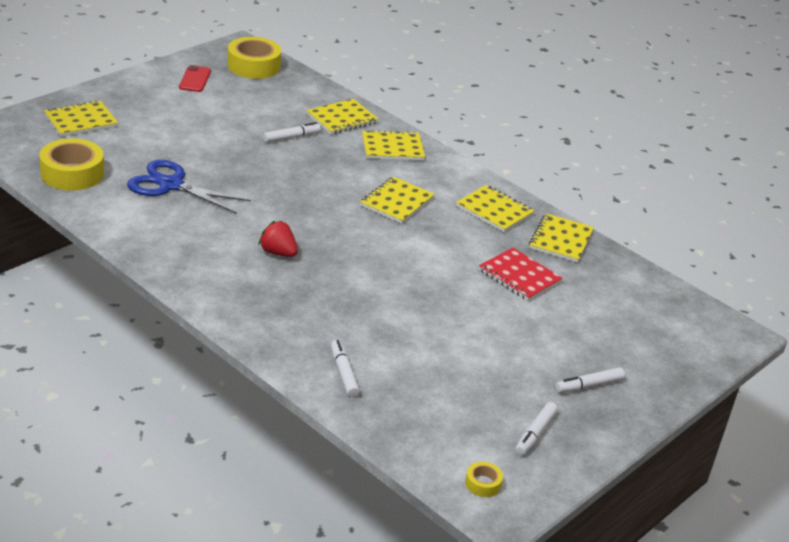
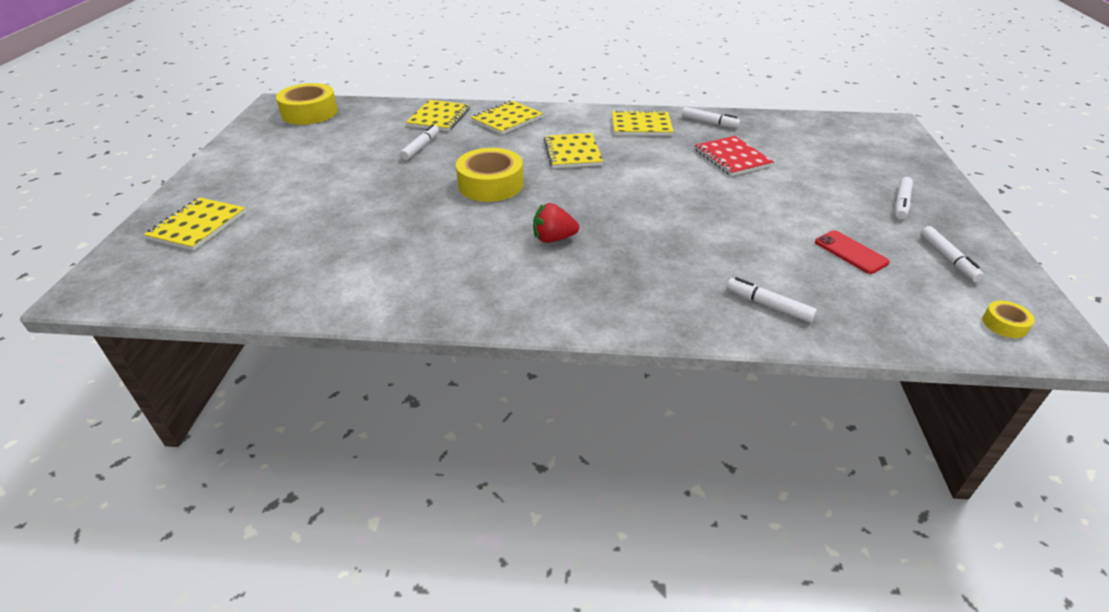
camera: 35 degrees left, 5 degrees up
(72, 173) = (254, 278): yellow tape -> yellow tape (490, 184)
(171, 185) = (373, 235): blue scissors -> none
(195, 79) = (270, 143): red phone -> red phone (850, 252)
(519, 276) = (732, 158): red notebook -> red notebook turned 60 degrees clockwise
(560, 240) = (709, 122): yellow notebook -> white marker

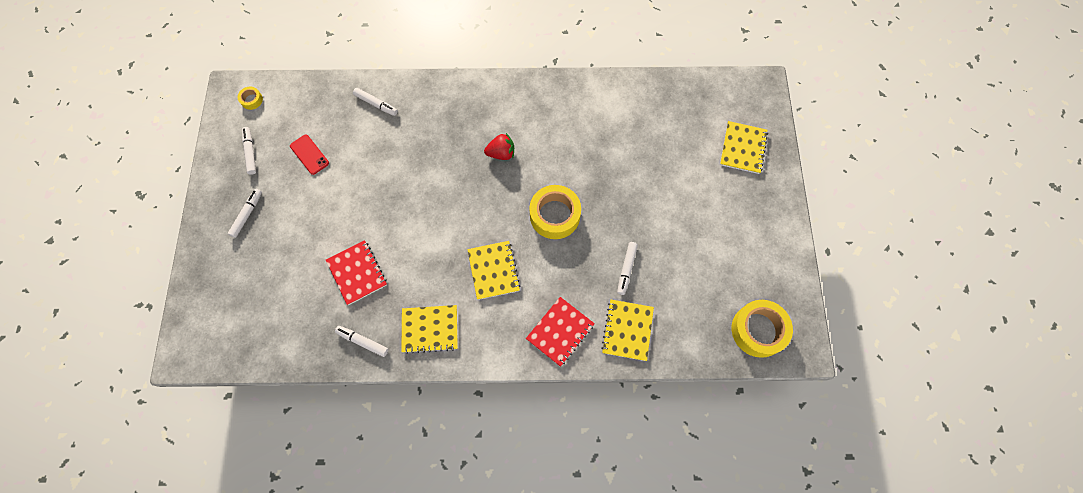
camera: 175 degrees right, 30 degrees up
(507, 119) = (560, 332): yellow notebook -> red notebook

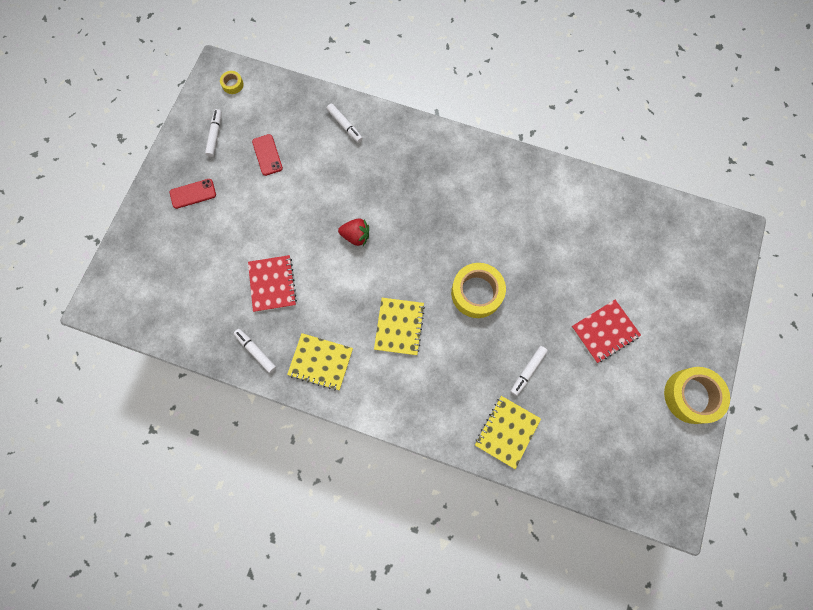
camera: 20 degrees right, 5 degrees up
(247, 214) = (193, 194): white marker -> red phone
(501, 153) = (446, 213): red strawberry -> red strawberry (356, 236)
(560, 332) = (441, 409): red notebook -> red notebook (604, 331)
(743, 148) = (690, 289): yellow notebook -> none
(758, 330) = (637, 479): yellow tape -> yellow tape (691, 396)

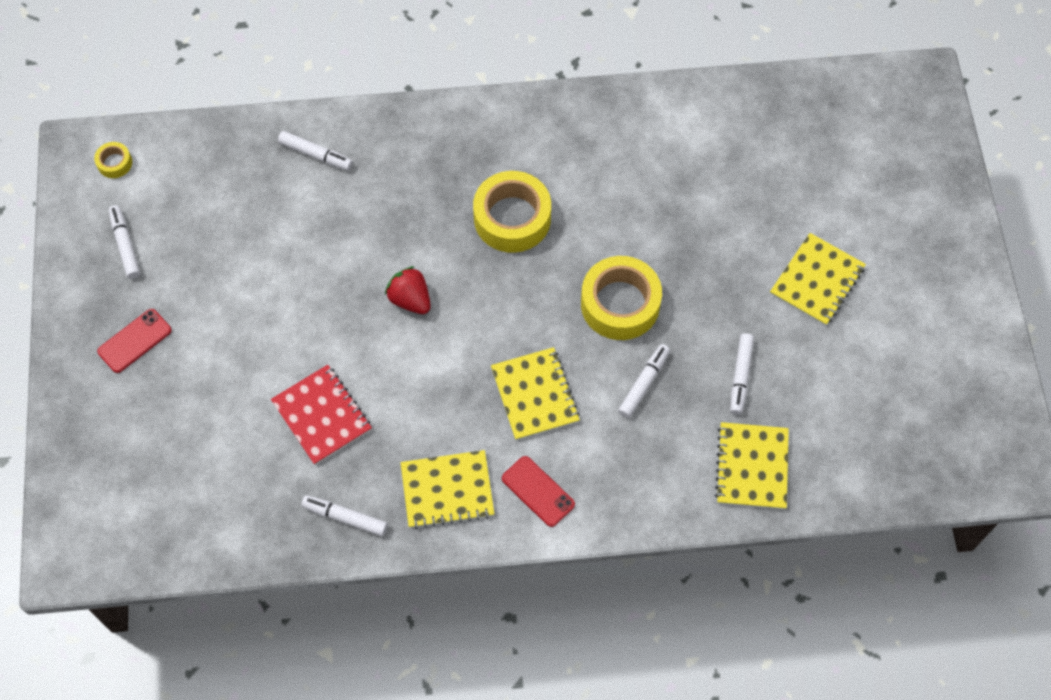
camera: 25 degrees left, 10 degrees down
(267, 155) = (220, 241): red phone -> red phone (538, 491)
(356, 236) = (410, 299): red strawberry -> red strawberry turned 120 degrees counterclockwise
(467, 349) = (643, 384): none -> white marker
(604, 331) = (817, 281): red notebook -> yellow notebook
(691, 396) = (968, 314): yellow tape -> yellow tape (512, 218)

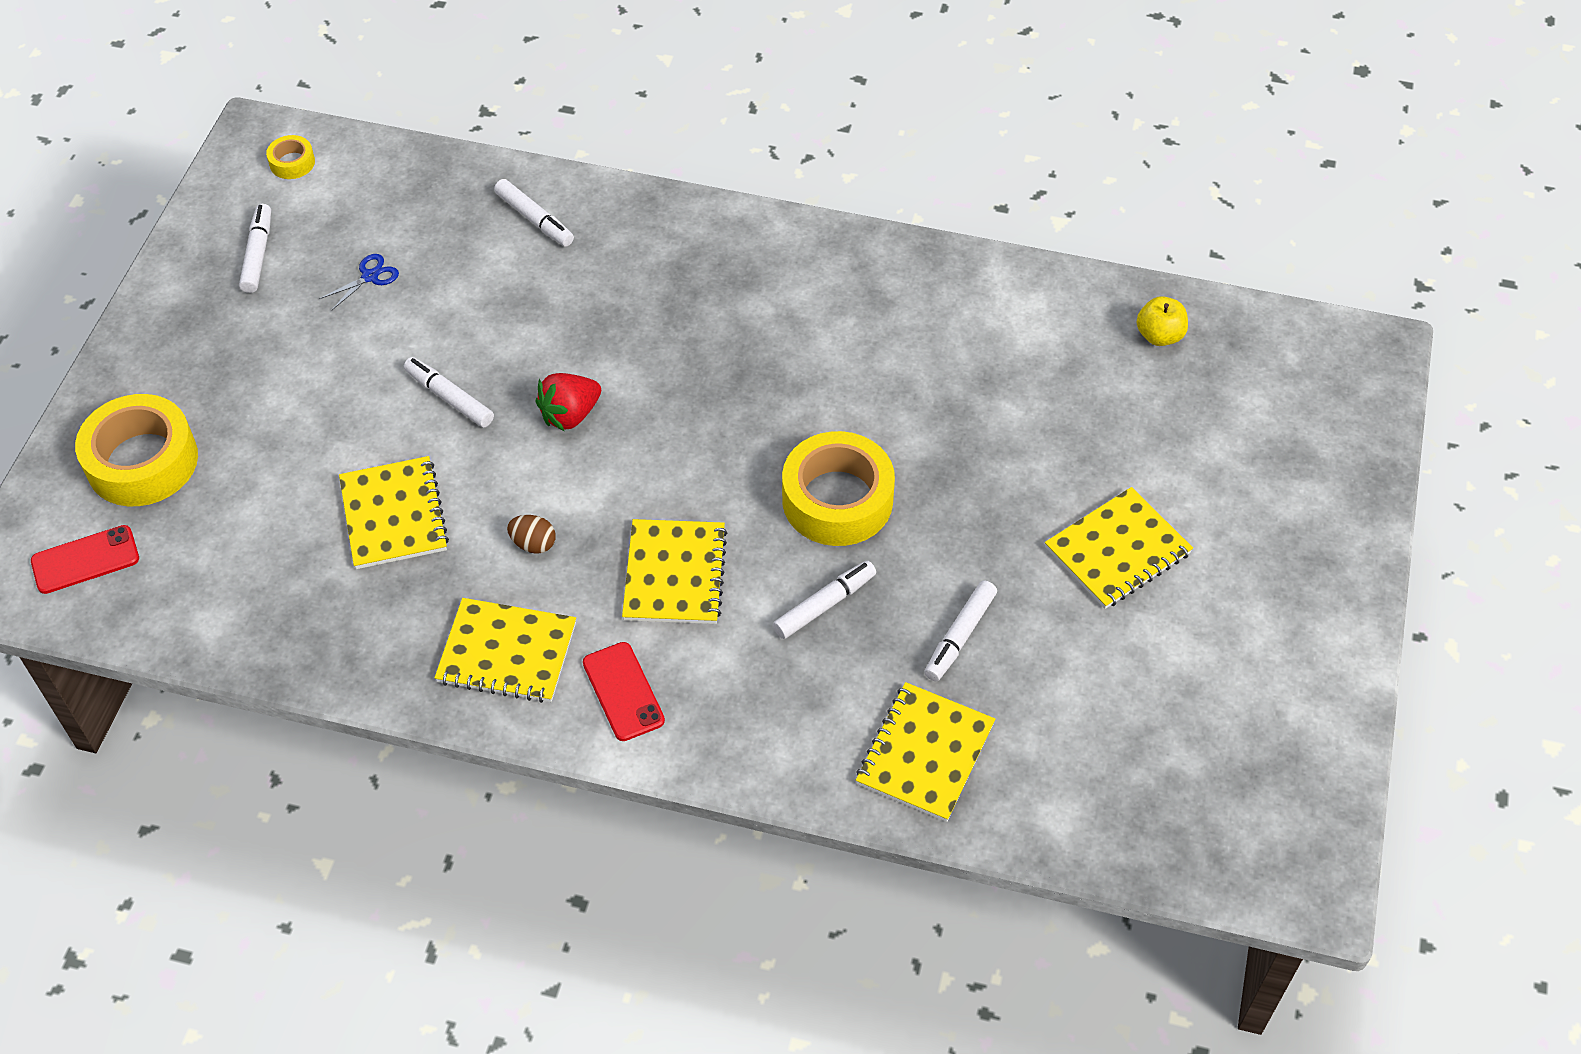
camera: 20 degrees right, 10 degrees down
(135, 341) = (213, 362): red phone -> red phone (85, 560)
(217, 237) = (370, 276): none -> blue scissors
(322, 415) = (394, 515): red notebook -> yellow notebook
(345, 517) = (362, 643): white marker -> white marker (449, 398)
(410, 299) = (570, 415): red strawberry -> red strawberry turned 105 degrees counterclockwise
(429, 405) = (533, 544): none -> brown egg
(512, 218) = (744, 359): yellow tape -> yellow tape (142, 461)
(783, 112) = (1159, 335): none -> yellow apple

